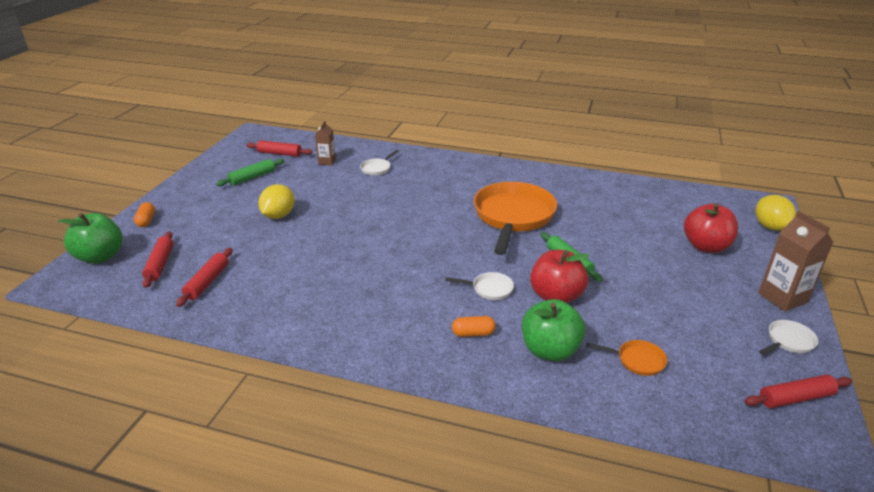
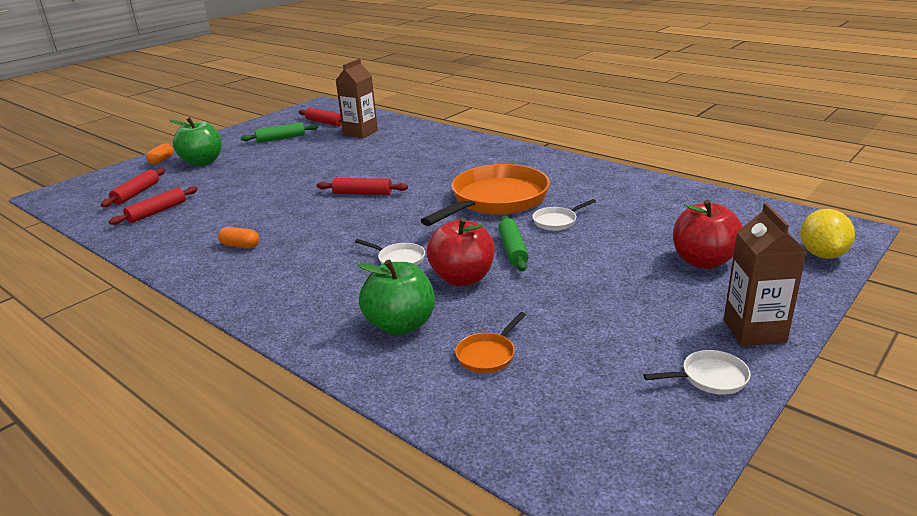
camera: 25 degrees right, 5 degrees down
(100, 256) = (100, 181): green apple -> green apple (203, 162)
(278, 215) = (270, 170): yellow lemon -> none
(327, 161) = (360, 133): brown carton -> brown carton, size x1.64
(377, 168) = (401, 143): white pan -> white pan (557, 221)
(473, 333) = (339, 294): orange capsule -> orange capsule (240, 246)
(637, 360) = (488, 355): orange pan -> orange pan turned 90 degrees clockwise
(795, 398) = (651, 439): red rolling pin -> red rolling pin (362, 193)

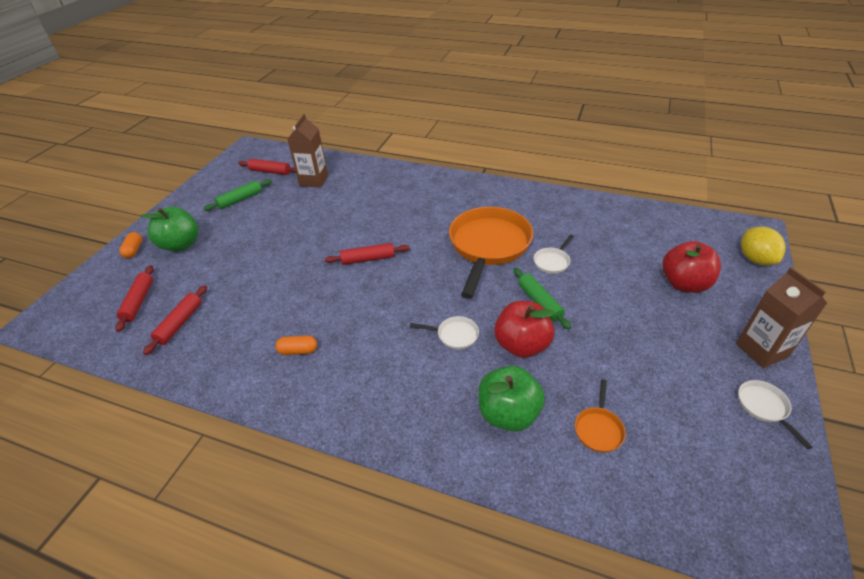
camera: 20 degrees left, 15 degrees up
(710, 378) = (764, 407): white pan -> white pan turned 75 degrees counterclockwise

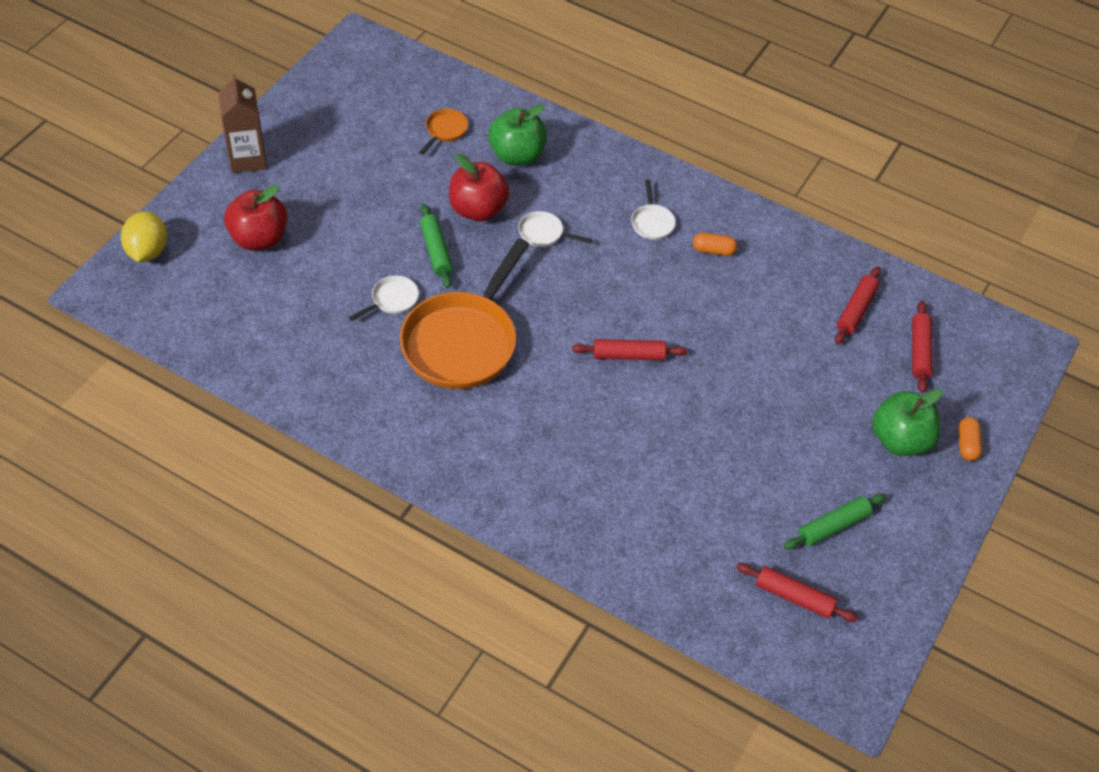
camera: 175 degrees left, 10 degrees up
(313, 180) = (710, 549): brown carton -> none
(764, 407) = (293, 118): white pan -> white pan (652, 222)

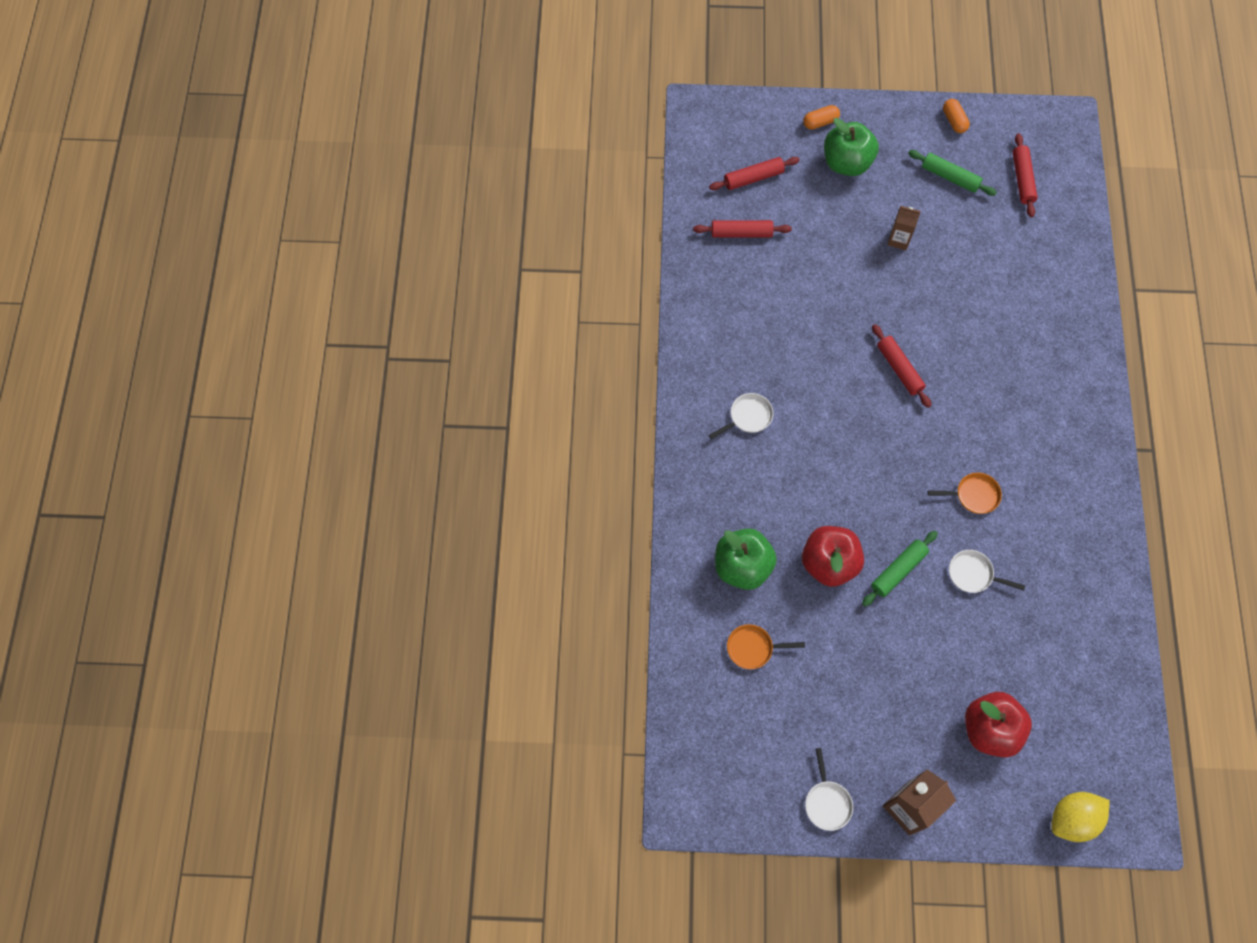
camera: 115 degrees left, 15 degrees up
(463, 341) = (974, 495): orange pan -> orange pan, size x0.41
(543, 233) = (819, 495): white pan -> white pan (827, 802)
(713, 250) = (747, 357): orange capsule -> orange capsule (954, 121)
(777, 434) = (899, 240): none -> brown carton

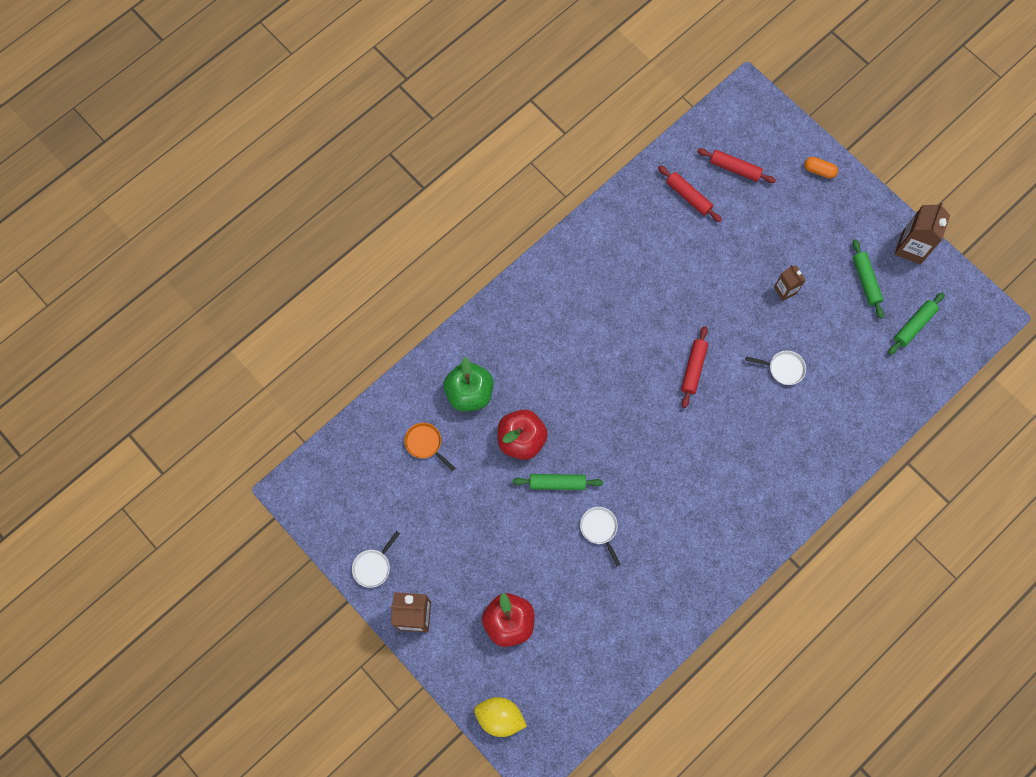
camera: 45 degrees right, 5 degrees up
(748, 417) = (568, 311): white pan -> white pan (783, 368)
(846, 163) = (806, 212): green apple -> none
(954, 121) = (911, 247): orange capsule -> brown carton
(974, 495) = (653, 485): orange pan -> none
(1022, 179) = (914, 325): red rolling pin -> green rolling pin

